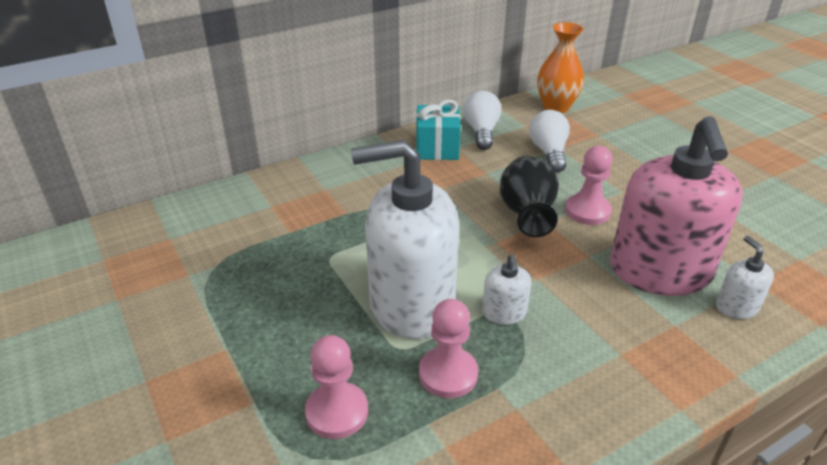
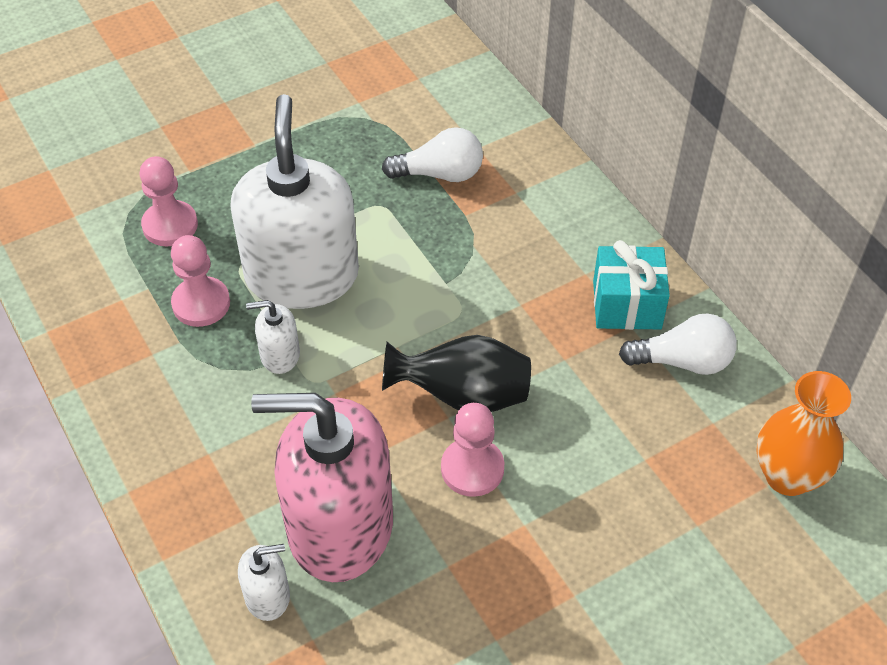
camera: 90 degrees right, 15 degrees up
(549, 153) = (628, 443): white light bulb -> white light bulb (440, 174)

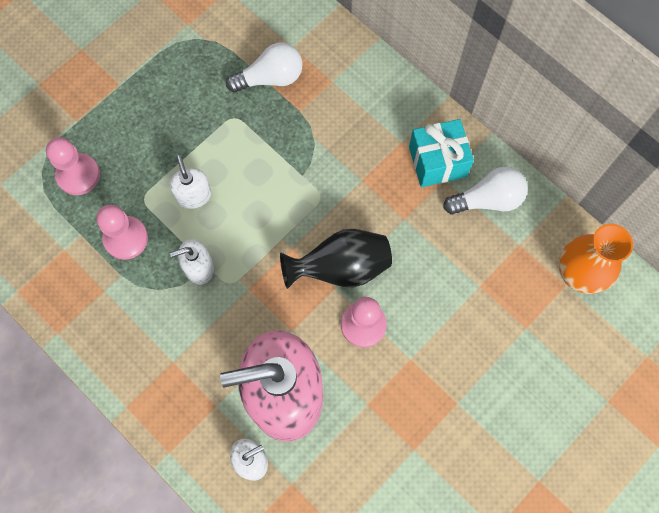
camera: 15 degrees left, 20 degrees up
(302, 276) = (193, 195): white soap dispenser -> white soap dispenser, size x0.42

